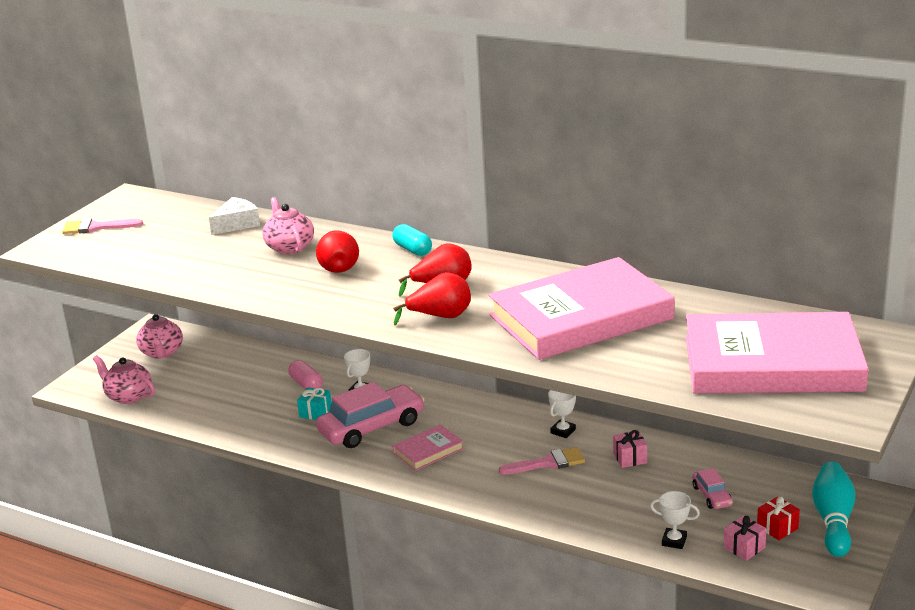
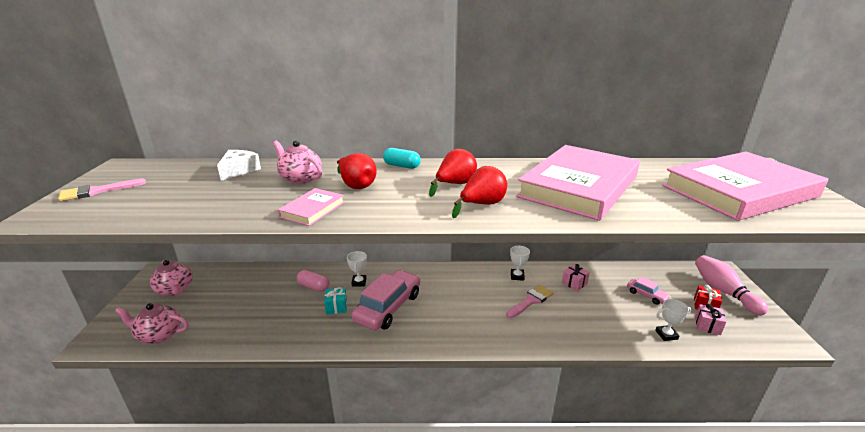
camera: 30 degrees left, 0 degrees up
(428, 451) = (444, 314): pink book -> pink book (312, 209)
(833, 520) = (723, 291): turquoise bowling pin -> pink bowling pin

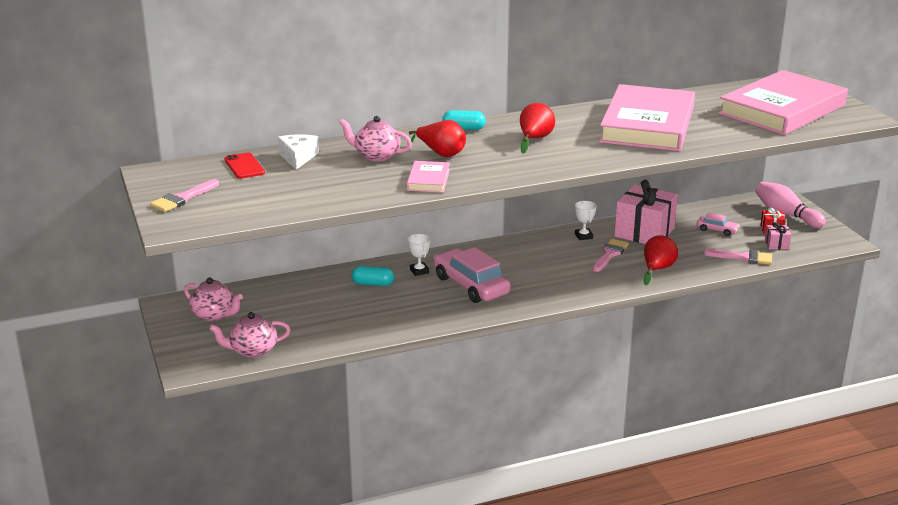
camera: 20 degrees left, 0 degrees up
(189, 171) = (244, 166): none -> red phone
(314, 287) = (373, 284): pink capsule -> turquoise capsule
(336, 307) = (416, 295): turquoise gift -> none
(388, 307) = (471, 285): pink car -> pink car turned 45 degrees counterclockwise
(482, 205) = (574, 153): red pear -> red pear (657, 269)
(574, 283) = (644, 232): pink gift -> pink gift, size x2.34
(666, 335) = (743, 257): white trophy -> pink brush

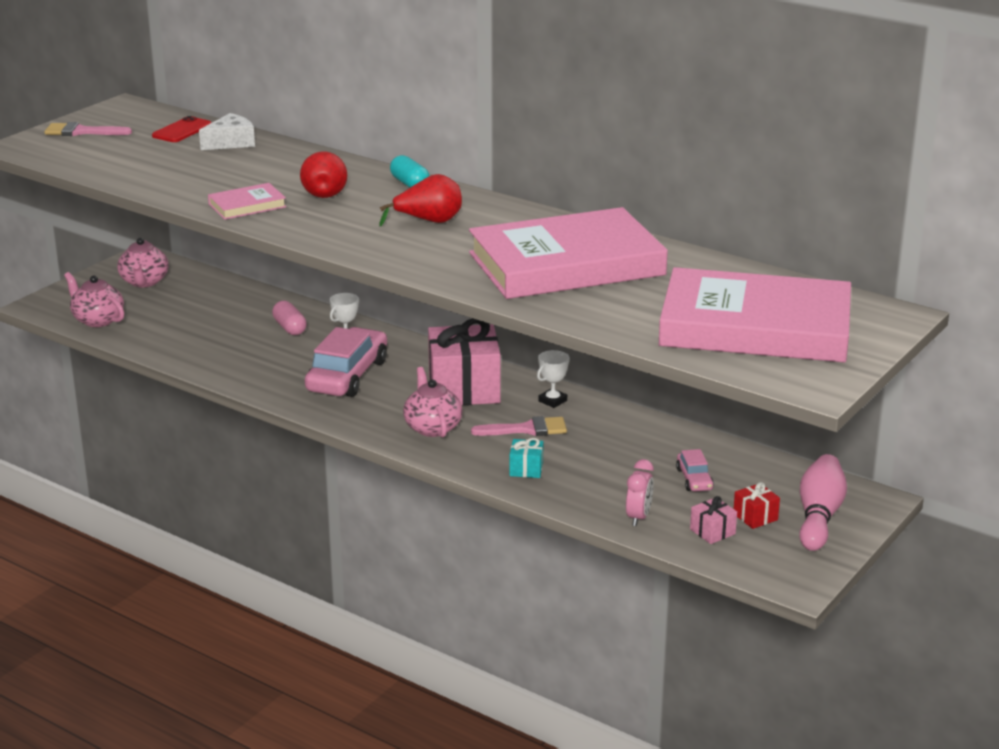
camera: 55 degrees right, 0 degrees up
(373, 284) = (290, 328): turquoise capsule -> pink capsule
(376, 156) = (279, 169): pink teapot -> pink teapot (432, 427)
(644, 232) = (617, 434): pink gift -> pink gift (464, 389)
(657, 269) = (526, 469): red pear -> turquoise gift
(743, 257) = (638, 517): pink brush -> pink clock

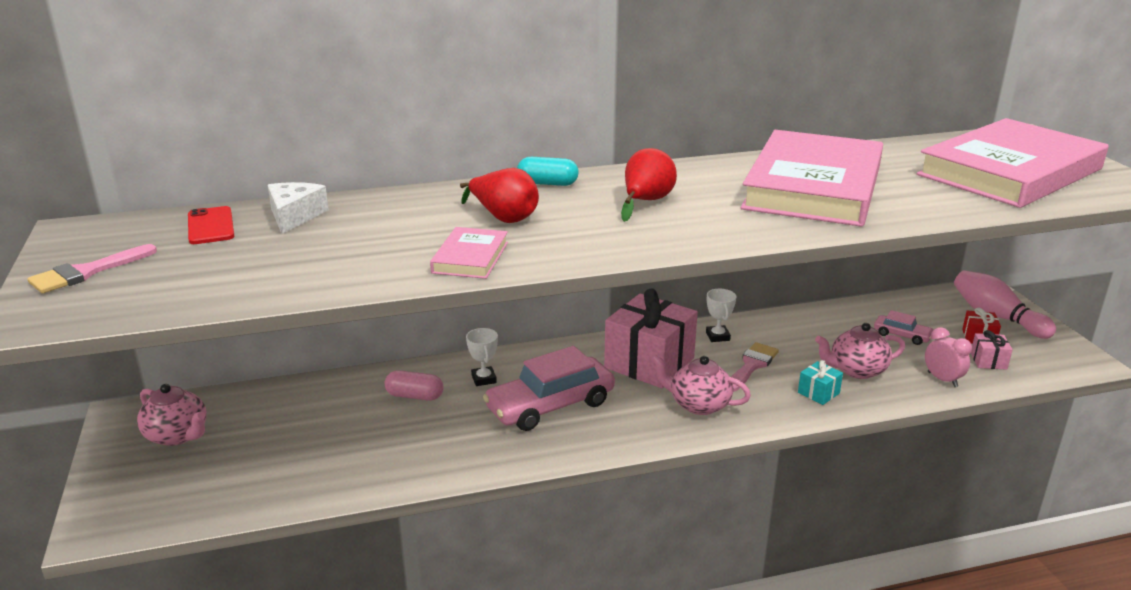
camera: 50 degrees left, 0 degrees up
(97, 320) = (203, 501): pink teapot -> pink teapot (856, 370)
(347, 376) = (550, 405): pink car -> pink car turned 90 degrees counterclockwise

